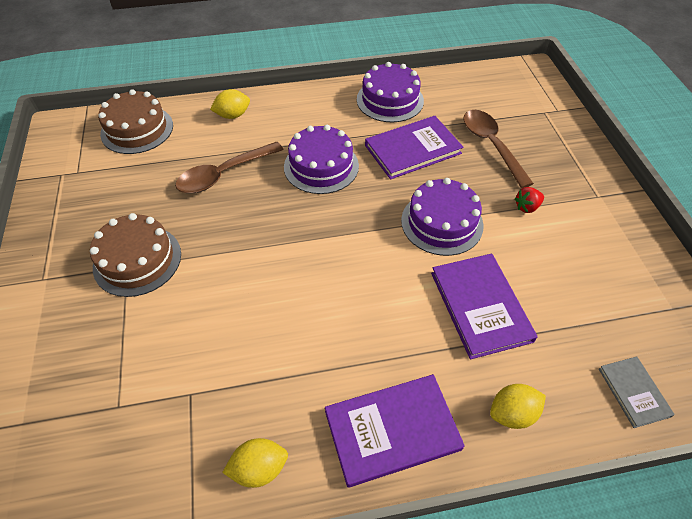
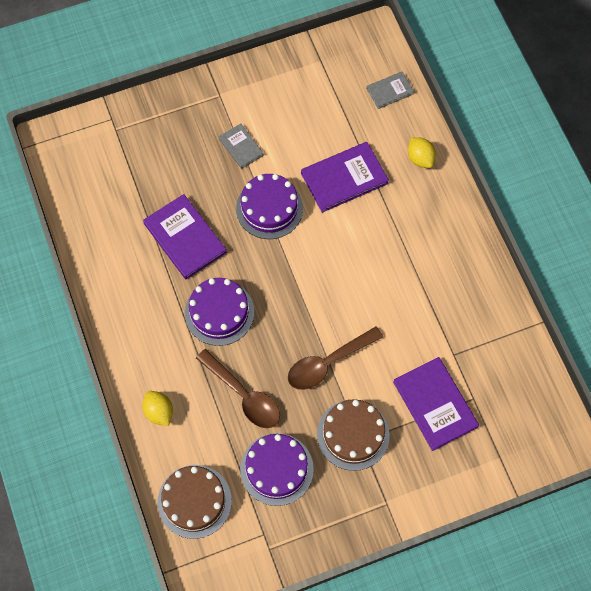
camera: 100 degrees left, 15 degrees up
(259, 468) = (490, 298): yellow lemon -> none
(390, 100) = (115, 266): purple cake -> purple cake (276, 469)
(392, 430) = (447, 226): purple book -> purple book (435, 404)
(491, 145) = (169, 174): brown spoon -> brown spoon (328, 363)
(527, 207) = (241, 147): red strawberry -> grey book

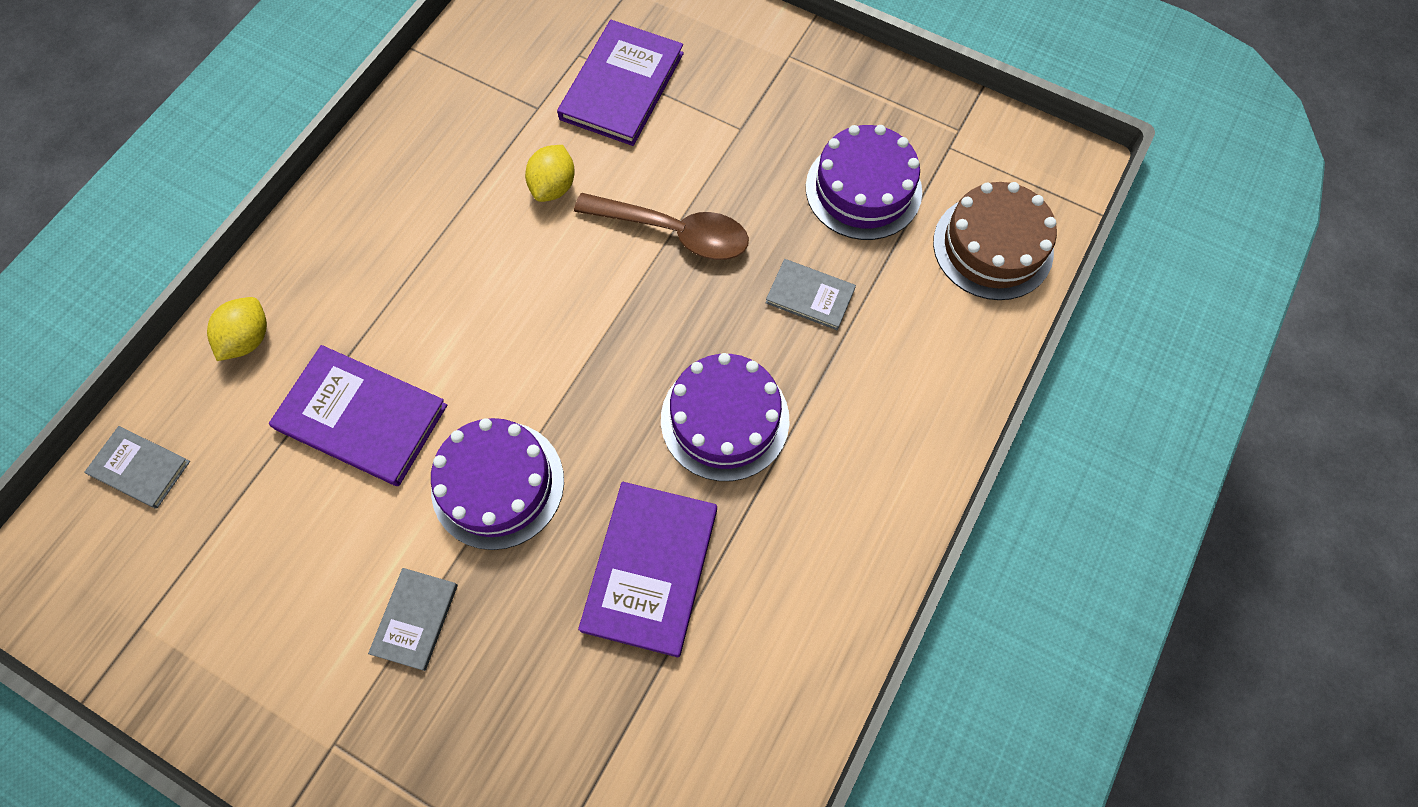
camera: 130 degrees left, 0 degrees up
(159, 412) = (932, 380): yellow lemon -> yellow lemon (554, 186)
(244, 395) = (810, 296): brown spoon -> grey book
(353, 434) = (741, 141): brown cake -> none

